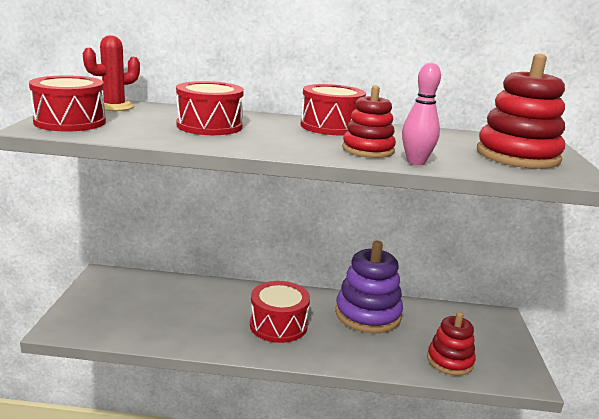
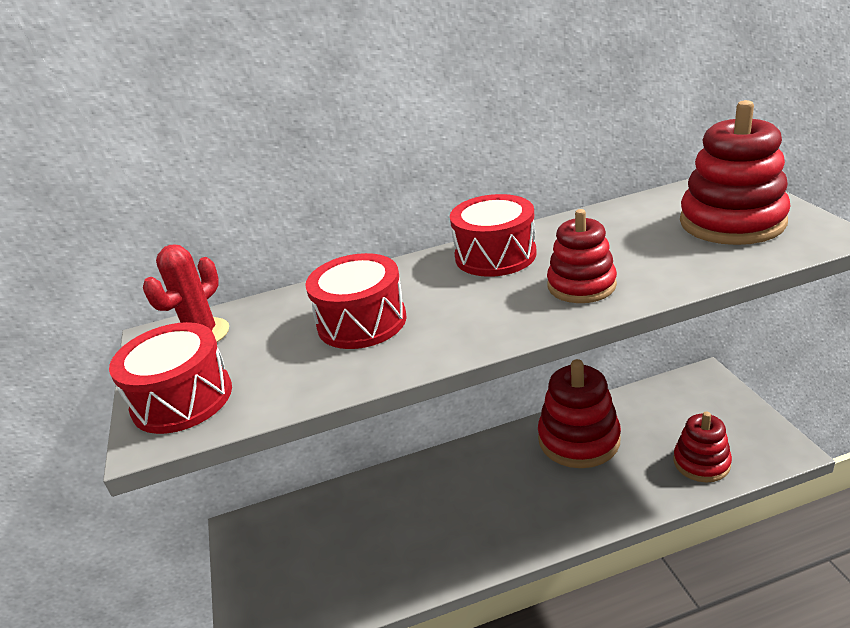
camera: 15 degrees left, 10 degrees up
(278, 325) = (498, 502): red drum -> none
(368, 314) = (579, 439): purple stacking toy -> red stacking toy
(416, 162) = (652, 285): pink bowling pin -> none

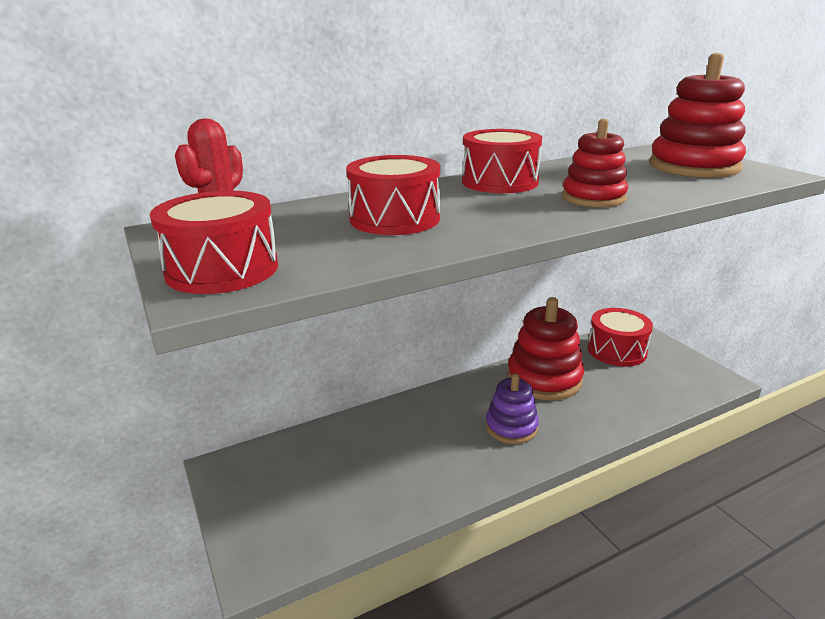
camera: 15 degrees left, 5 degrees down
(526, 500) = (511, 427): none -> purple stacking toy
(674, 403) = (616, 350): none -> red drum
(701, 462) = (656, 392): red stacking toy -> none

